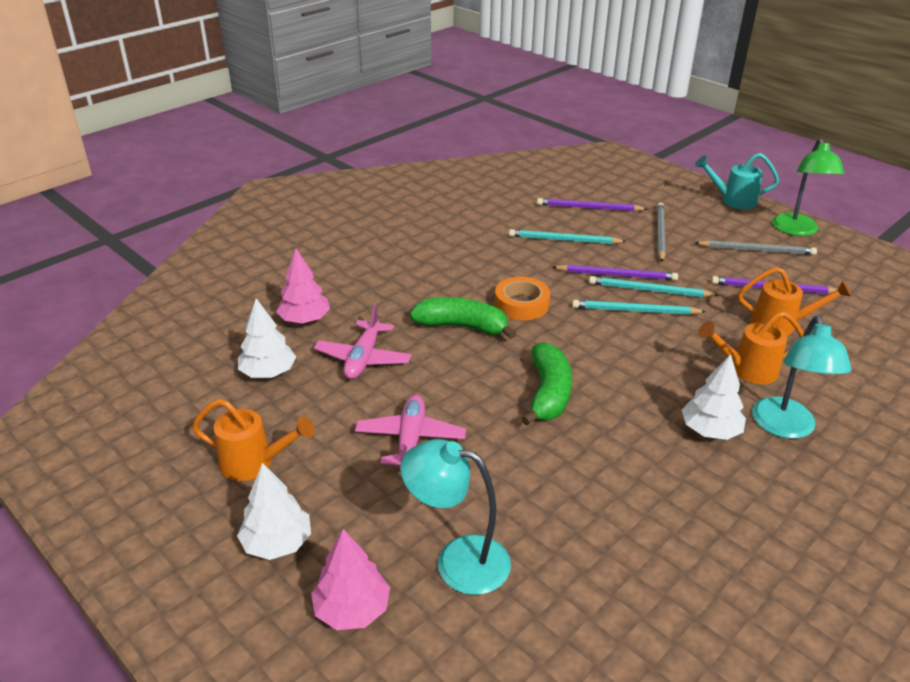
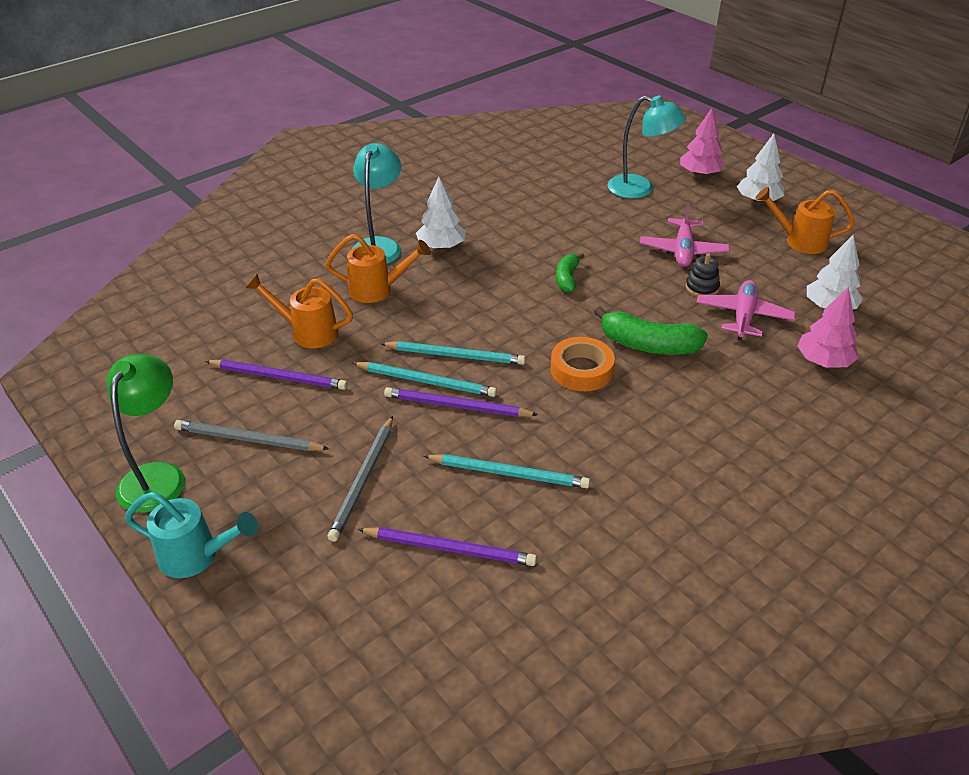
camera: 175 degrees left, 5 degrees up
(398, 389) = (702, 288): none -> black stacking toy
(548, 393) = (567, 278): green banana -> green banana, size x0.60

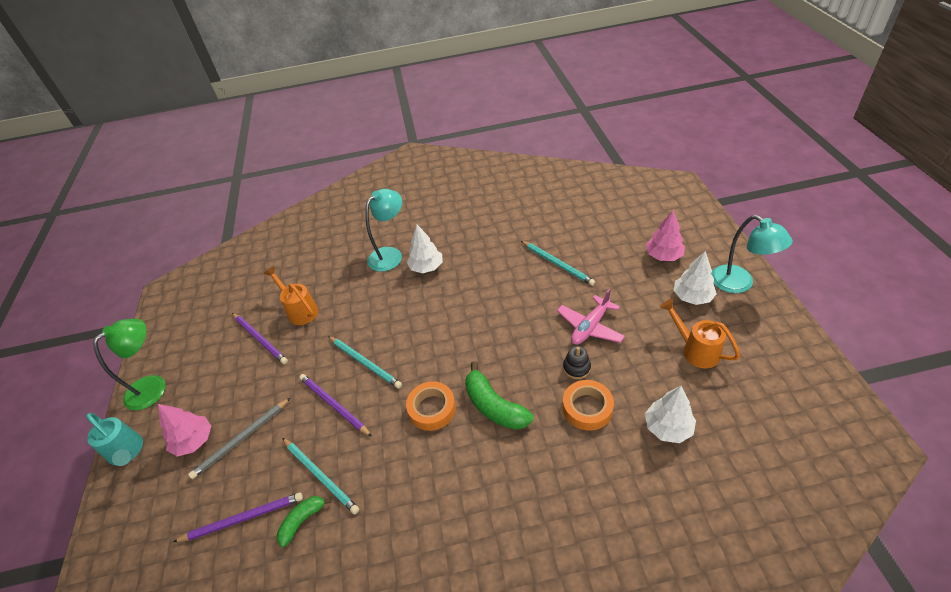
camera: 35 degrees right, 5 degrees up
(248, 439) = (211, 380): grey pencil -> none
(377, 290) = (362, 291): orange watering can -> none
(426, 382) = (332, 377): turquoise pencil -> turquoise pencil (557, 264)
(450, 549) = (243, 518): purple pencil -> purple pencil turned 60 degrees counterclockwise
(567, 278) = (485, 323): green banana -> green banana (302, 521)
(640, 189) = (603, 257): turquoise lamp -> turquoise lamp (739, 284)
(743, 316) = (587, 408): pink plane -> orange tape
(823, 361) = (617, 480): pink tree -> pink tree (194, 441)

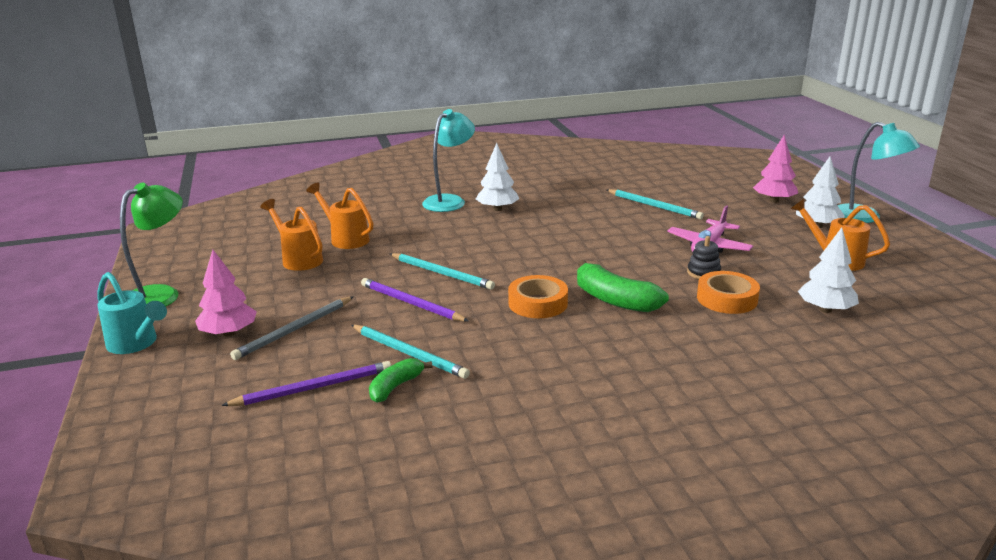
camera: 10 degrees left, 20 degrees down
(260, 339) = (299, 259): purple pencil -> orange watering can

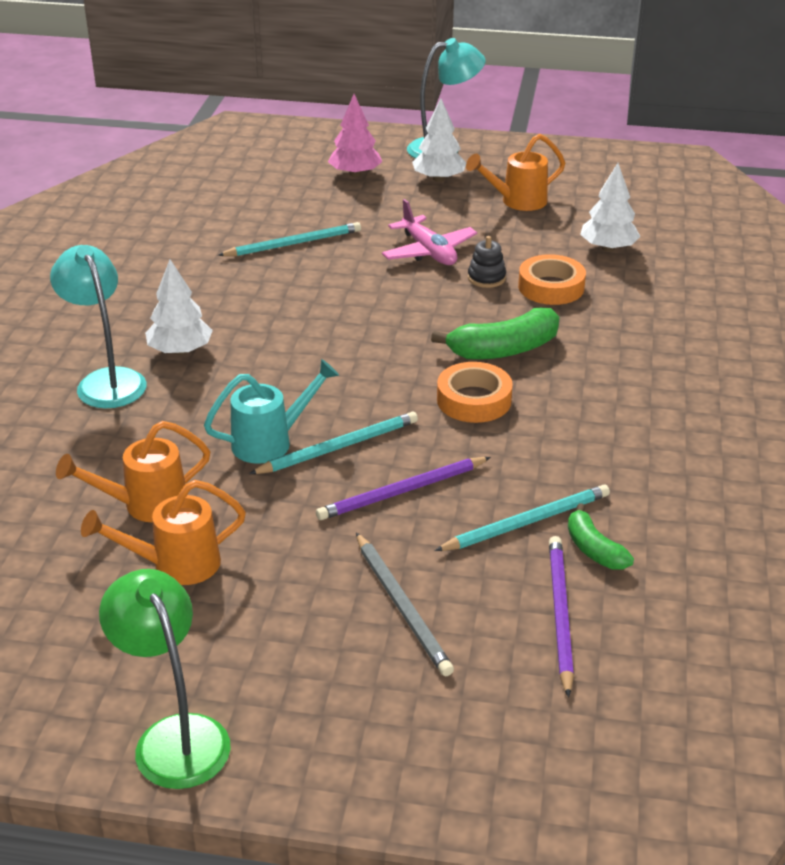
camera: 65 degrees left, 10 degrees up
(136, 344) = (330, 778): turquoise watering can -> turquoise watering can (270, 442)
(229, 333) = (366, 672): pink tree -> none

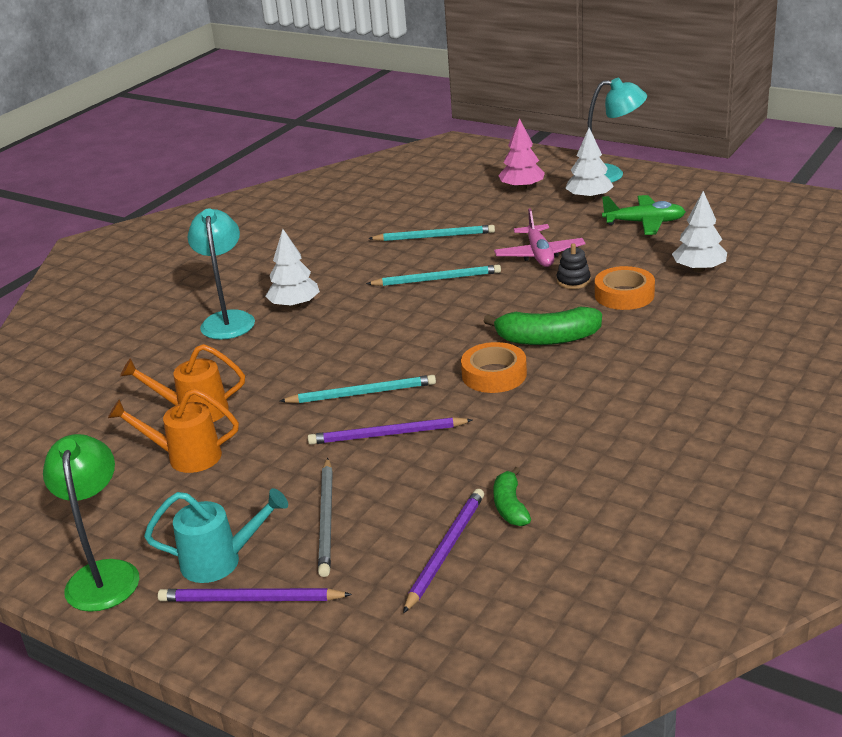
camera: 25 degrees right, 5 degrees down
(270, 442) = (314, 381): turquoise watering can -> turquoise watering can (220, 561)
(380, 723) = (250, 599): none -> purple pencil
(517, 201) = (644, 223): orange watering can -> green plane
(527, 522) = (470, 475): turquoise pencil -> turquoise pencil (437, 279)

